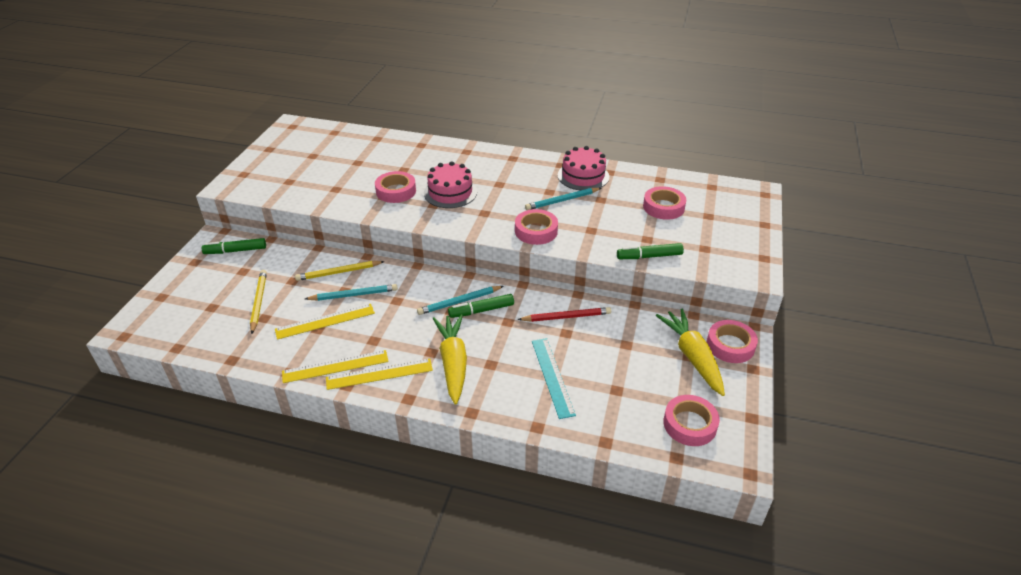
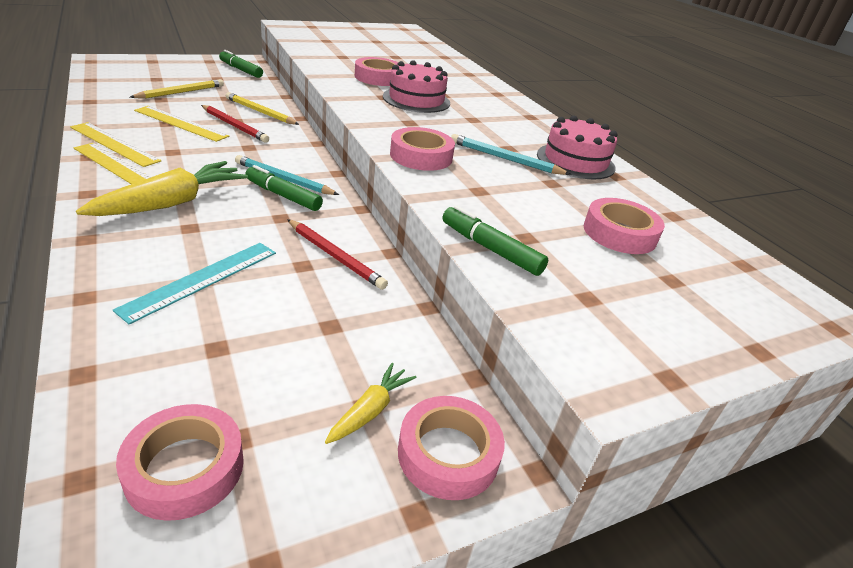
camera: 45 degrees right, 5 degrees down
(354, 295) = (234, 126): turquoise pencil -> red pencil
(692, 356) = (370, 410): yellow carrot -> yellow carrot, size x0.51

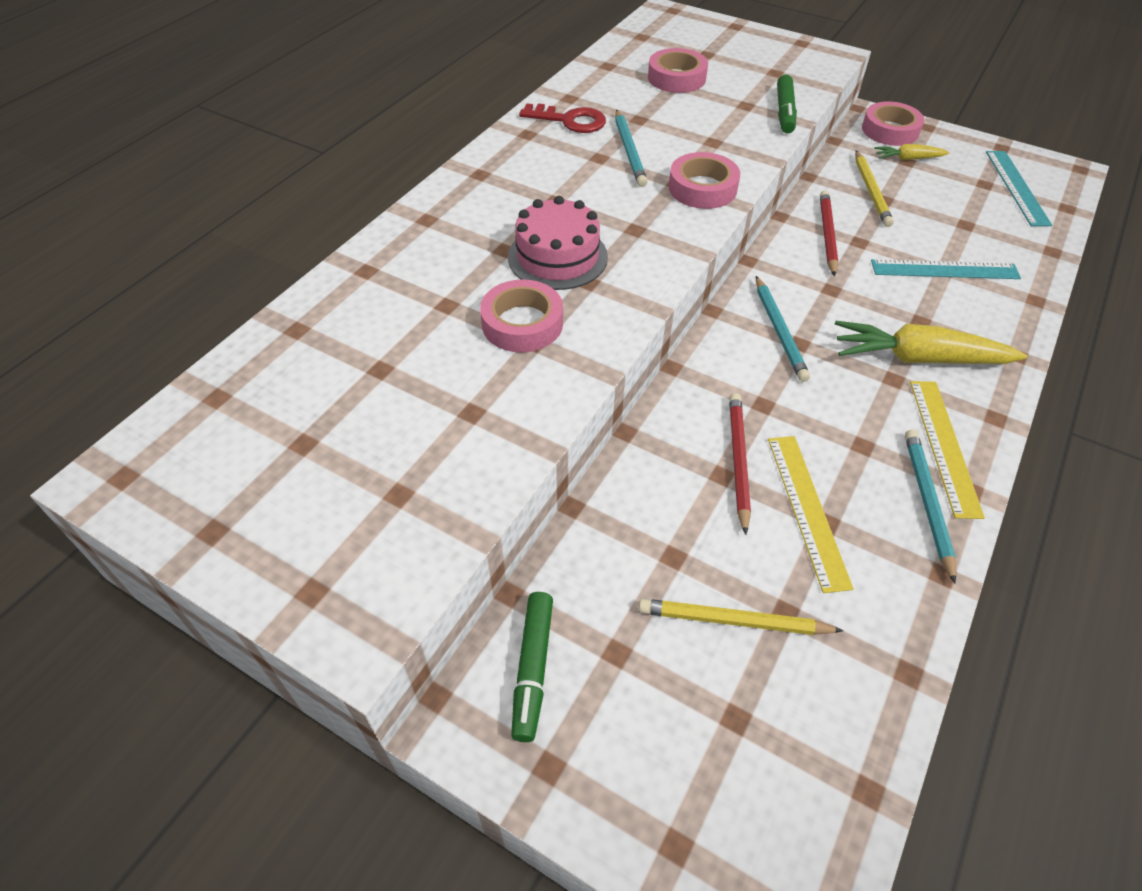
camera: 120 degrees left, 15 degrees up
(114, 144) = (927, 502): yellow ruler -> turquoise pencil
(185, 468) = (1017, 187): pink tape -> turquoise ruler
(260, 112) = (665, 478): yellow pencil -> yellow pencil (871, 191)
(283, 196) = (803, 311): green marker -> none
(575, 161) = (570, 120): pink cake -> red key

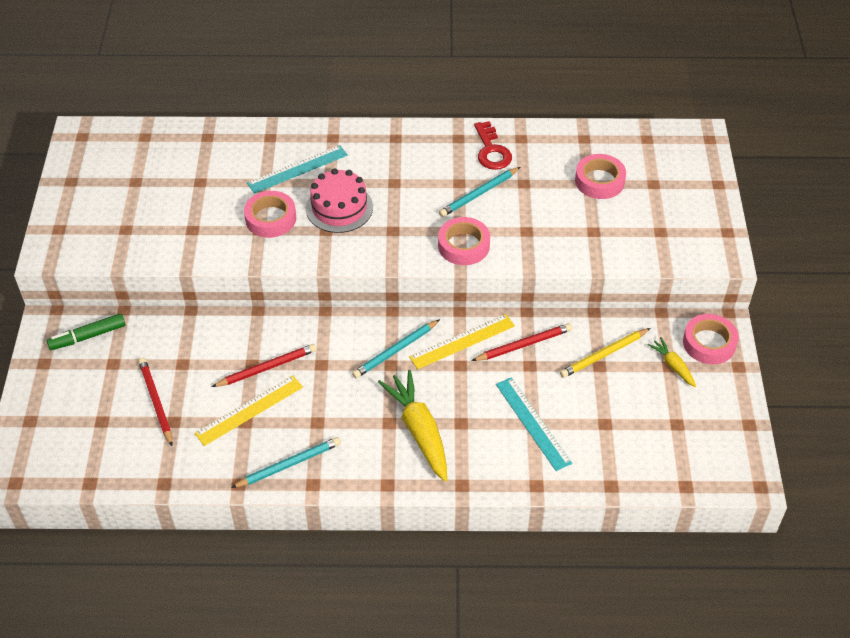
camera: 60 degrees right, 0 degrees up
(733, 621) = (156, 402): yellow pencil -> red pencil
(784, 111) = (603, 255): green marker -> none
(944, 446) = (343, 462): yellow ruler -> yellow ruler (462, 341)
(1017, 187) = (689, 446): turquoise ruler -> turquoise ruler (297, 169)

